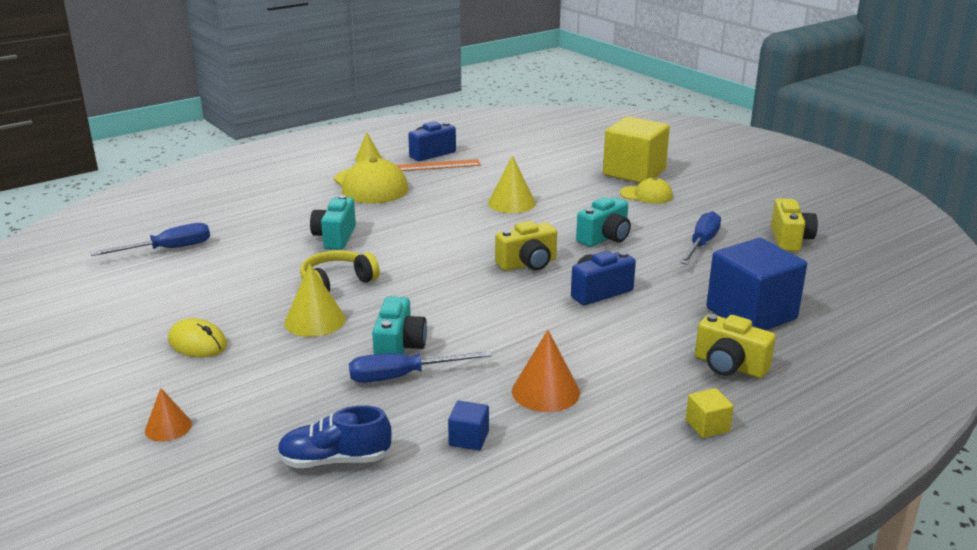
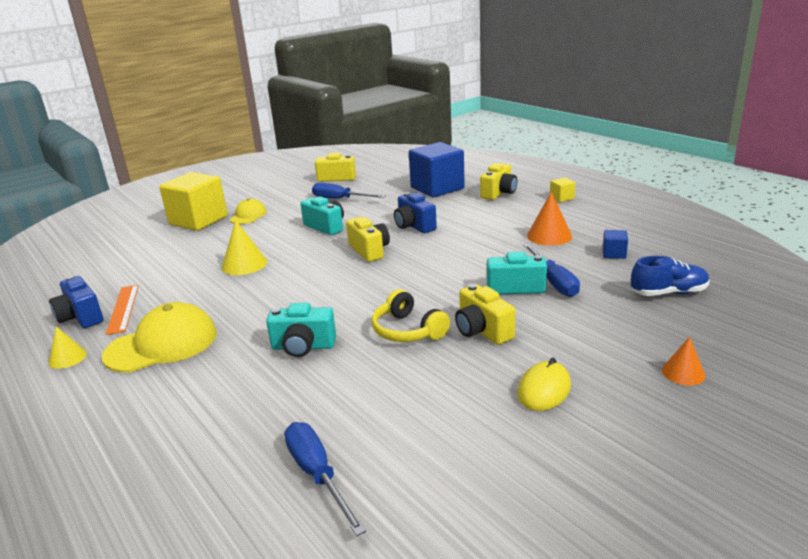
camera: 90 degrees left, 0 degrees up
(315, 320) = (482, 331): yellow cone -> yellow camera
(335, 460) = (668, 293): blue shoe -> blue shoe turned 90 degrees counterclockwise

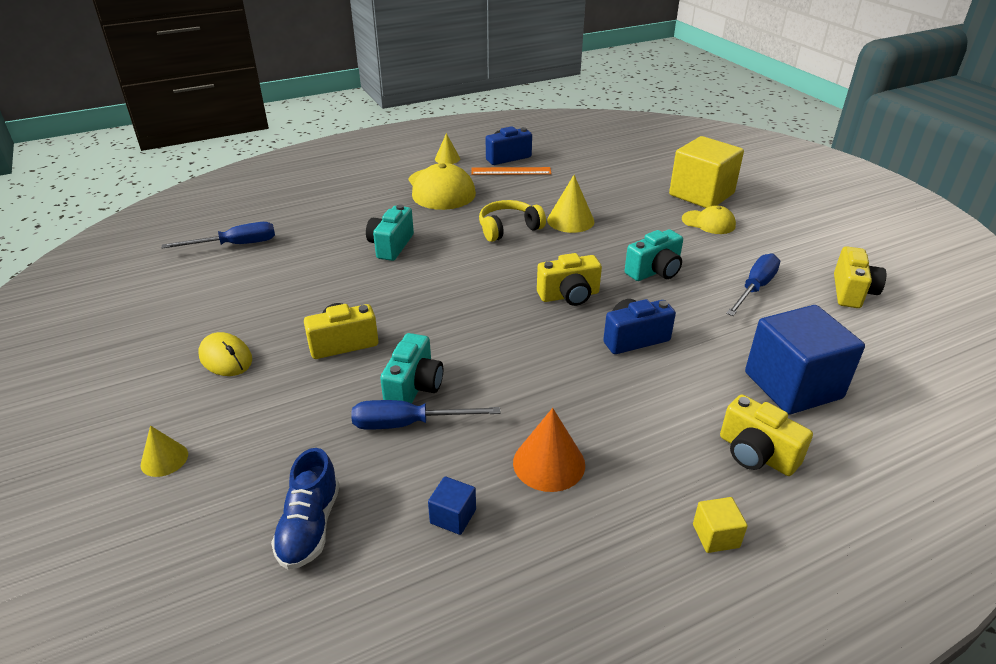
camera: 100 degrees right, 10 degrees up
(408, 330) = (377, 299): yellow headphones -> yellow headphones (508, 228)
(683, 373) = (164, 459): orange cone -> yellow cone

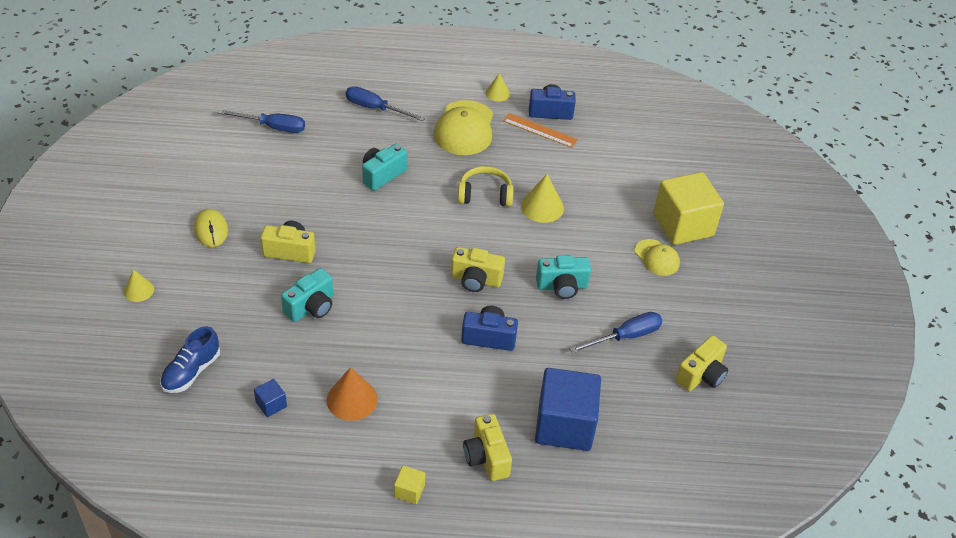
camera: 25 degrees right, 10 degrees up
(408, 424) = (289, 332): blue screwdriver -> blue screwdriver (375, 108)

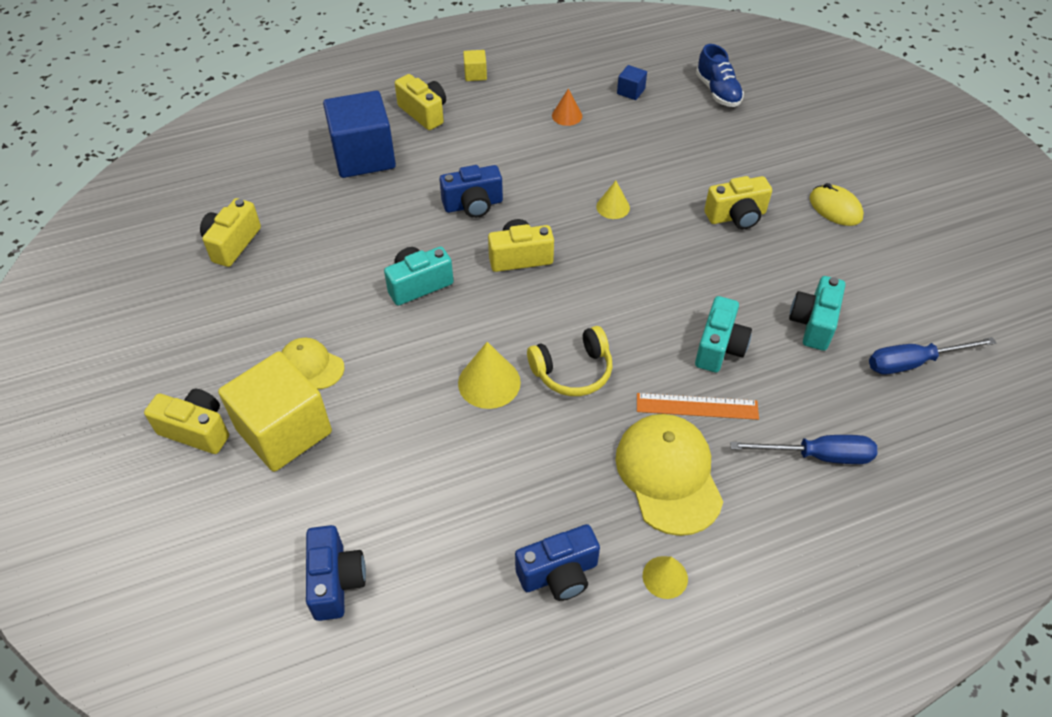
camera: 160 degrees right, 5 degrees up
(138, 290) = (833, 133): yellow cone -> yellow cone (613, 207)
(191, 371) = (717, 92): blue shoe -> blue shoe turned 150 degrees clockwise
(311, 307) = (666, 172): turquoise camera -> turquoise camera (813, 323)
(352, 399) = (567, 115): orange cone -> orange cone, size x0.63
(540, 130) = (556, 522): orange ruler -> orange ruler (697, 406)
(625, 337) = (326, 254): blue screwdriver -> none
(668, 146) = (336, 581): none -> blue camera
(740, 244) = (197, 430): none -> yellow camera

